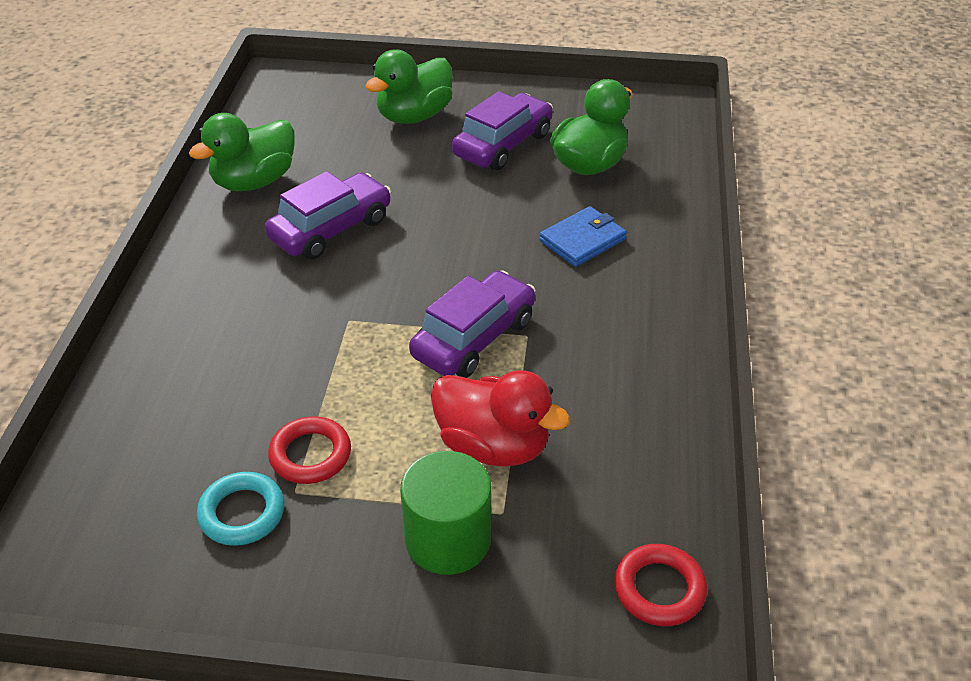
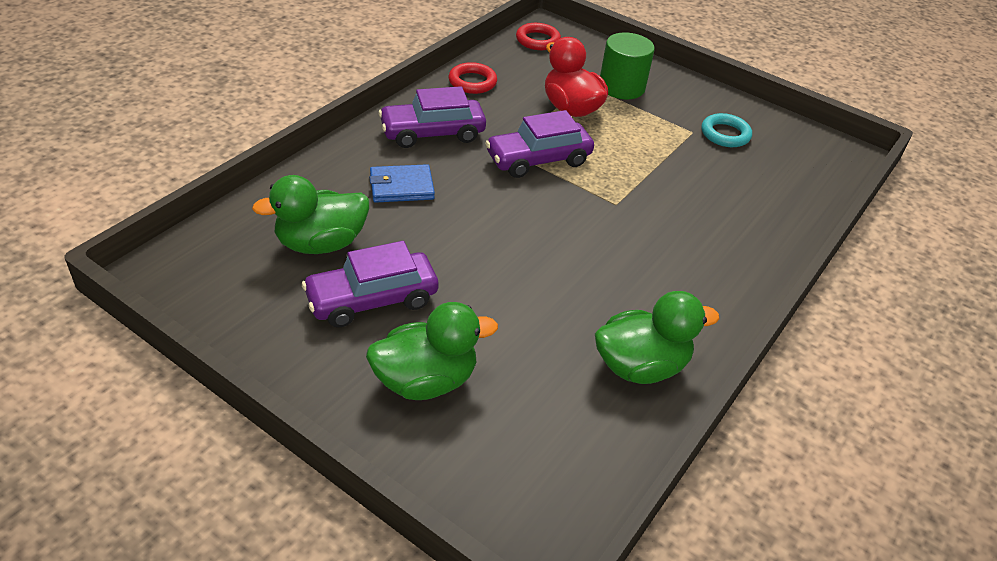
camera: 155 degrees left, 0 degrees up
(310, 455) = (677, 143): red ring -> red ring (472, 82)
(331, 229) = (591, 281): purple car -> purple car (432, 133)

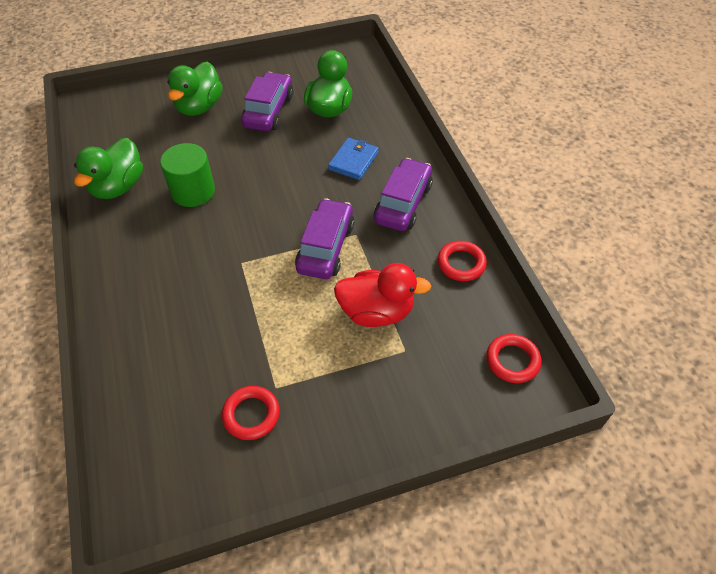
camera: 130 degrees right, 10 degrees up
(621, 87) = (383, 379): green cylinder -> green cylinder (193, 191)
(725, 134) = (251, 414): turquoise ring -> red ring

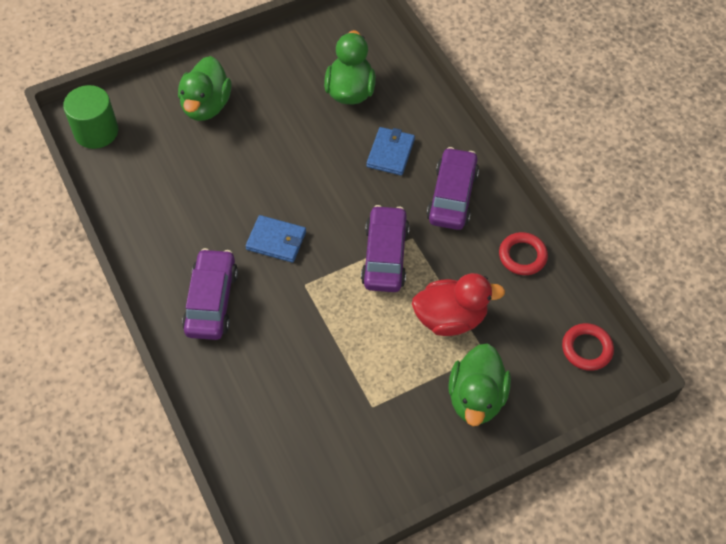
camera: 10 degrees left, 5 degrees up
(118, 187) = (149, 215): green duck -> green duck (476, 398)
(193, 191) = (231, 210): green cylinder -> green cylinder (96, 131)
(226, 221) = (276, 240): none -> blue wallet
(251, 414) = (356, 436): red ring -> none
(268, 111) = (284, 102): purple car -> purple car (211, 301)

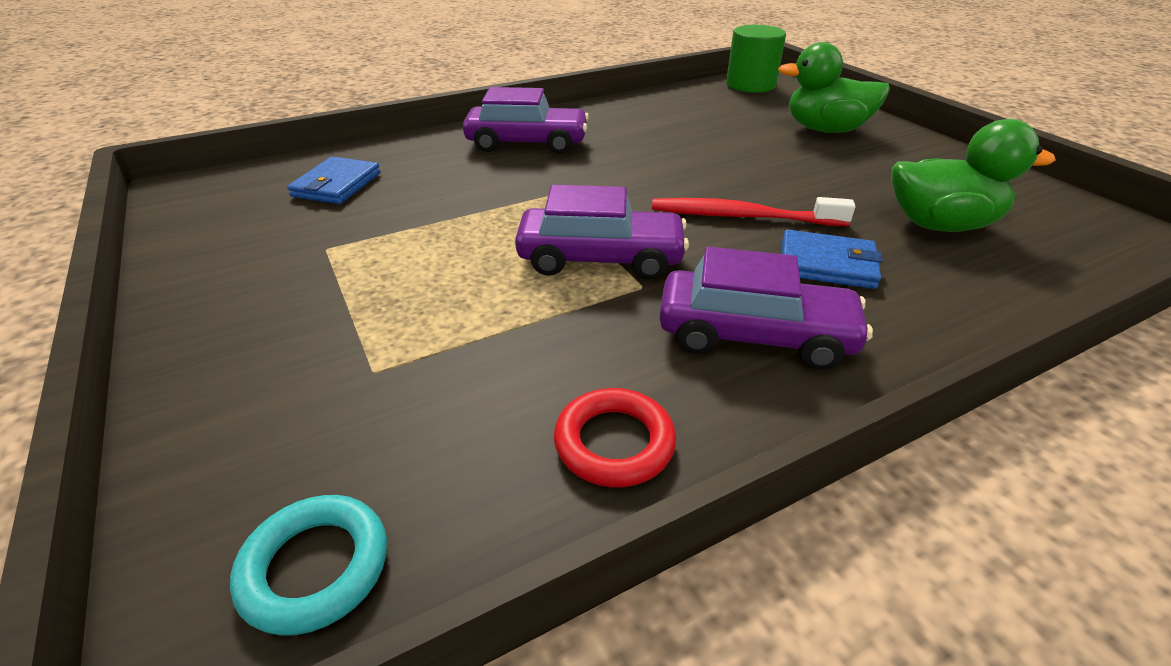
camera: 90 degrees right, 20 degrees down
(276, 240) = (620, 176): blue wallet -> blue wallet (336, 185)
(337, 181) = (742, 216): none -> red toothbrush
(450, 318) = (464, 327): red duck -> none
(476, 398) = (281, 356): green duck -> none
(586, 349) = (315, 567): red ring -> turquoise ring

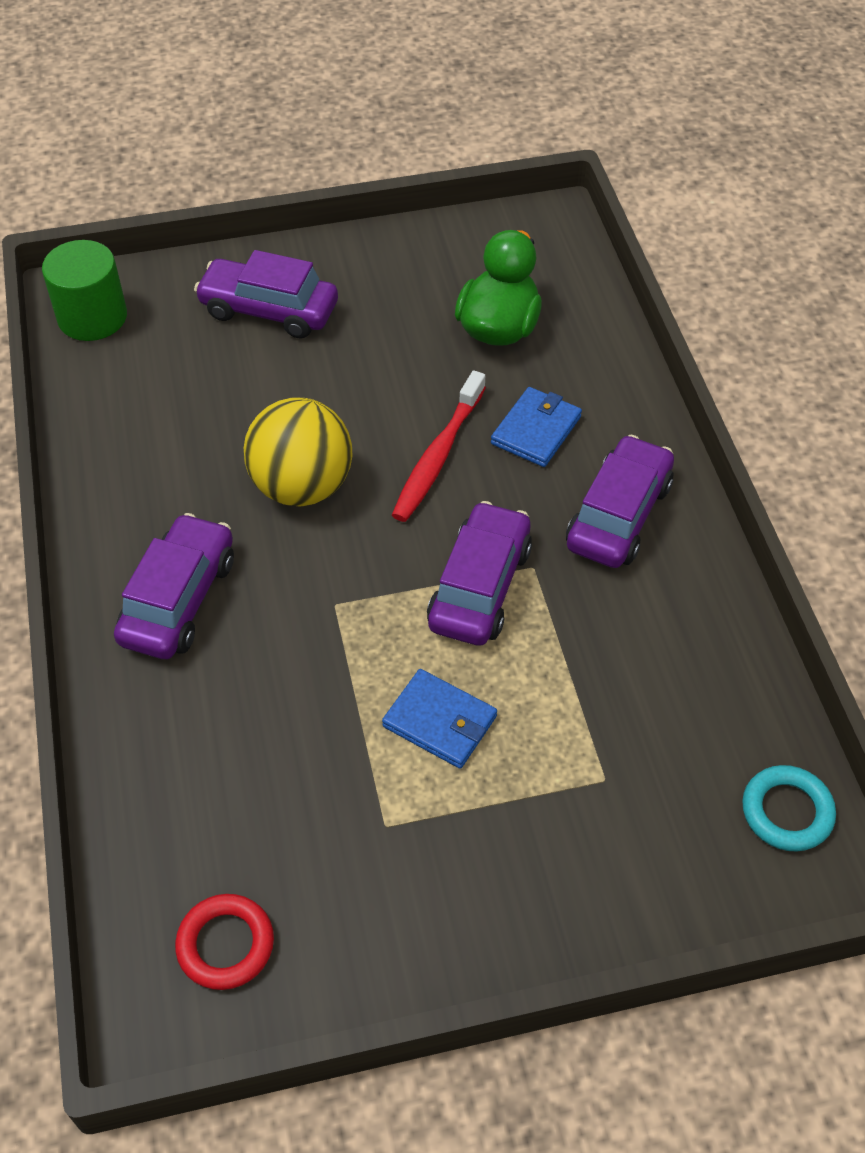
camera: 75 degrees left, 15 degrees up
(336, 185) = (221, 821): blue wallet -> blue wallet (440, 721)
(614, 443) = (712, 633): red ring -> red ring (225, 944)
(659, 166) = (302, 486): none -> yellow ball
(825, 130) = (269, 310): green duck -> purple car

